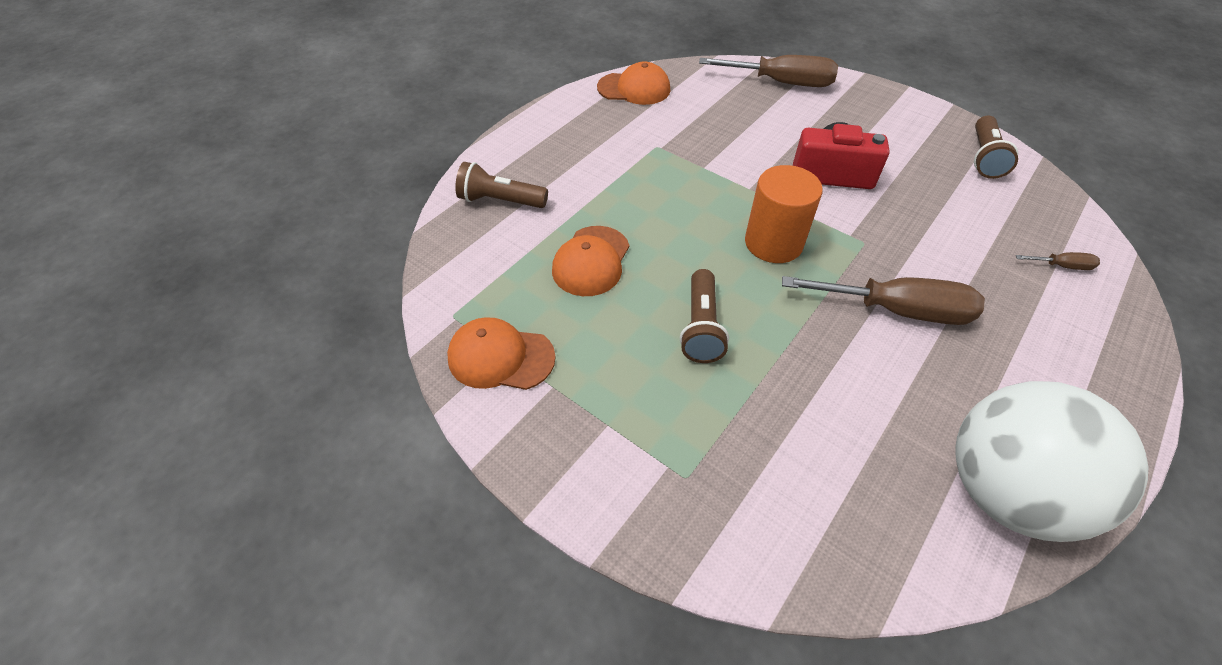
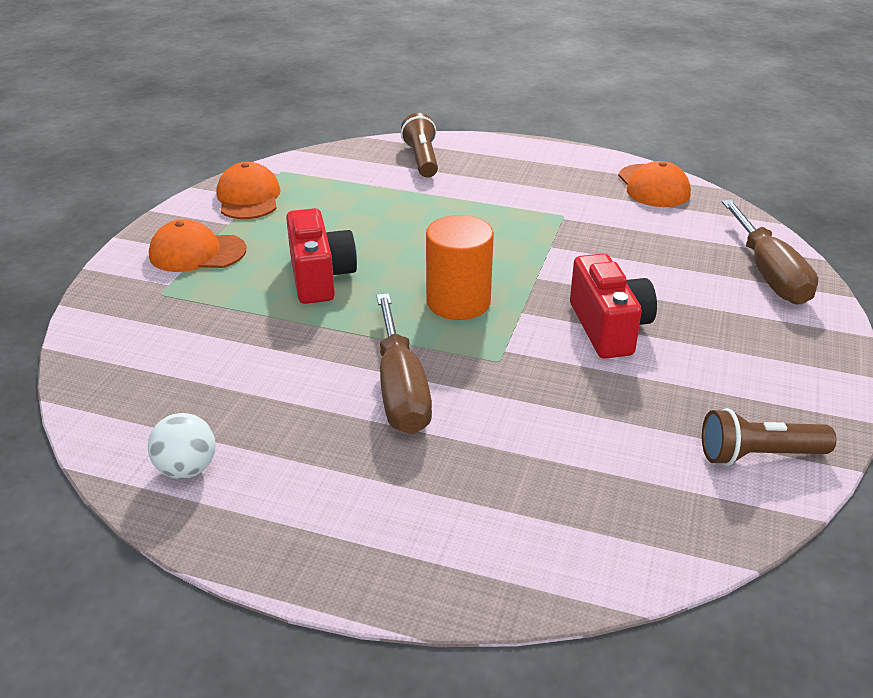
camera: 70 degrees right, 15 degrees down
(591, 261) = (372, 213): orange cap -> orange cap (197, 253)
(701, 327) = (320, 277): brown flashlight -> red camera
(1005, 491) = (187, 469): white ball -> white ball, size x0.44
(1062, 266) = (559, 527): brown screwdriver -> none

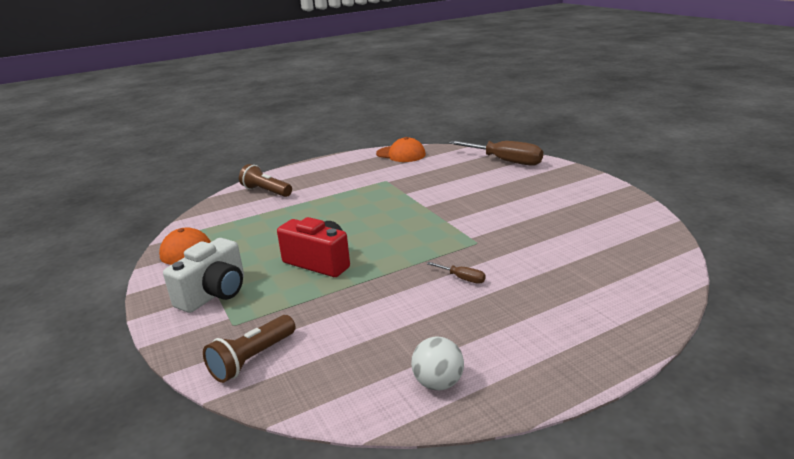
camera: 45 degrees left, 10 degrees down
(197, 253) = (214, 294): orange cap -> white camera
(400, 390) = (462, 278): brown screwdriver -> brown screwdriver, size x0.44
(458, 302) = (411, 233): orange cylinder -> none
(609, 328) = (492, 207): red camera -> none
(758, 455) = (624, 214): brown flashlight -> brown flashlight (252, 359)

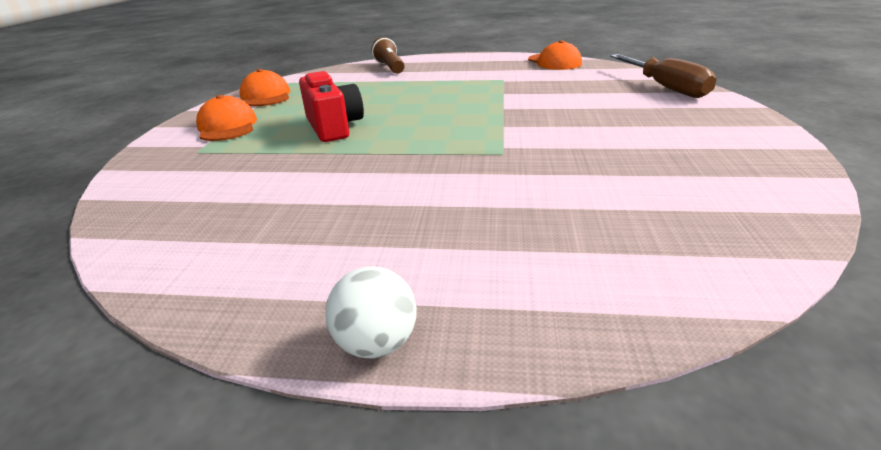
camera: 35 degrees right, 5 degrees up
(214, 294) = (227, 126): white camera -> orange cap
(252, 359) = (159, 181): brown flashlight -> none
(438, 383) = (231, 269): white ball -> white ball (376, 343)
(462, 278) = (428, 181): brown screwdriver -> none

